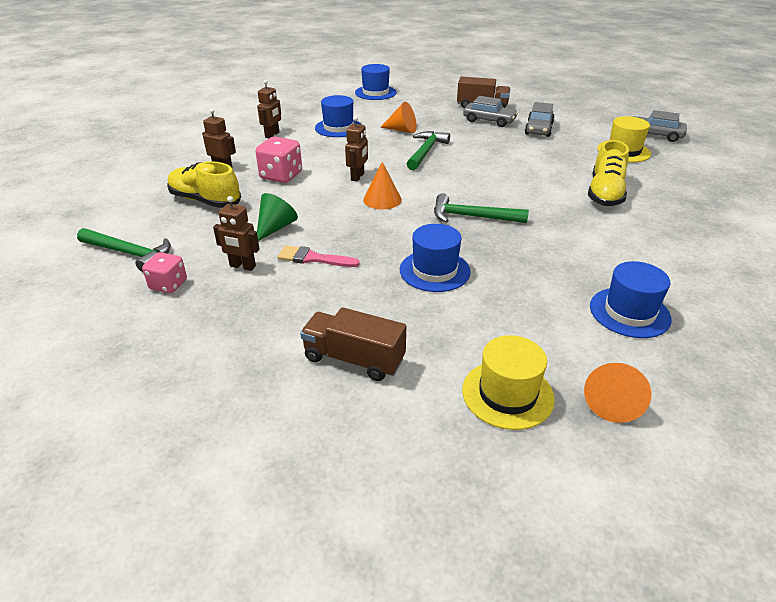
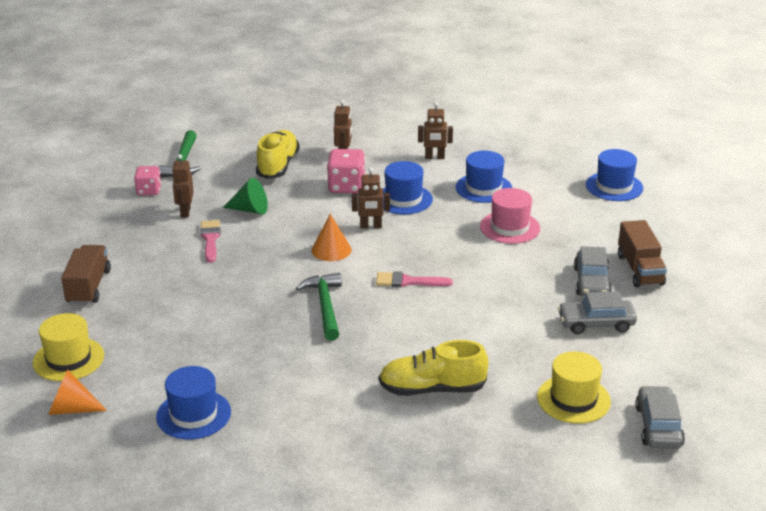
camera: 70 degrees right, 5 degrees down
(402, 130) = (510, 227): orange cone -> pink hat
(426, 151) = (461, 254): green hammer -> none
(434, 271) = (217, 301): blue hat -> blue hat (403, 199)
(453, 177) = (408, 281): none -> pink brush

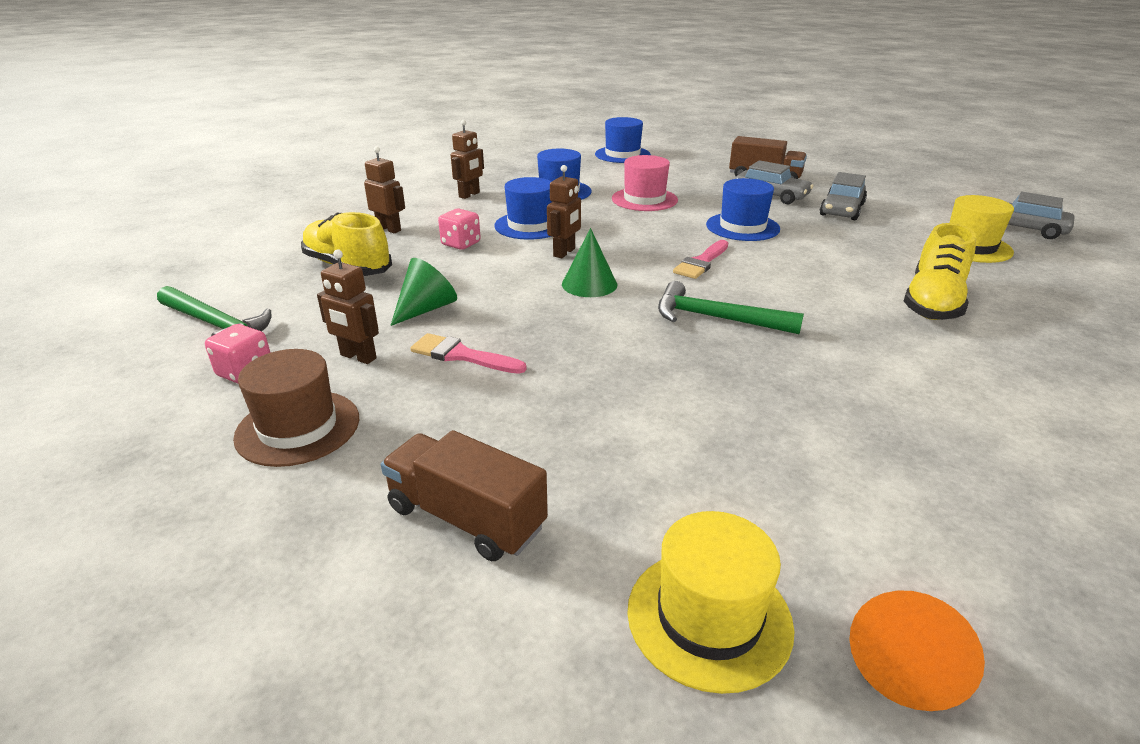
camera: 60 degrees left, 0 degrees up
(118, 224) = (298, 427): none -> brown hat
(193, 414) = (956, 494): blue hat -> blue hat (742, 227)
(331, 250) = (589, 284): orange cone -> green cone
(346, 187) = (461, 244): pink dice -> pink dice, size x0.66

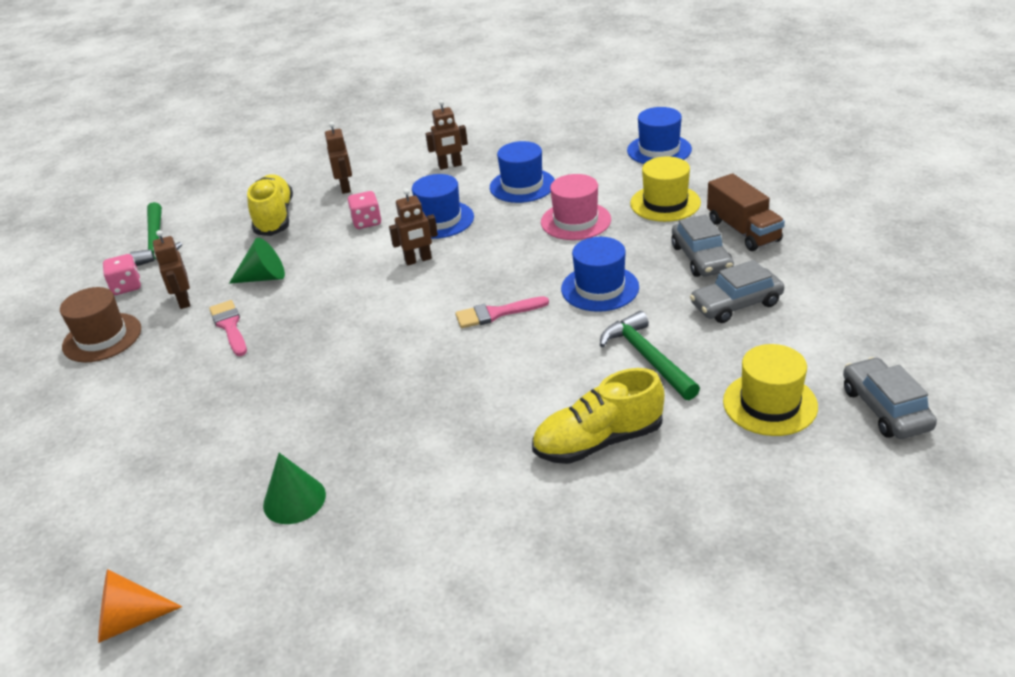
camera: 45 degrees right, 5 degrees up
(466, 518) = (92, 432): brown truck -> none
(589, 284) = (385, 300): green cone -> green cone (294, 500)
(709, 617) = (99, 544): yellow hat -> yellow hat (665, 203)
(716, 318) = (412, 372): green hammer -> green hammer (647, 357)

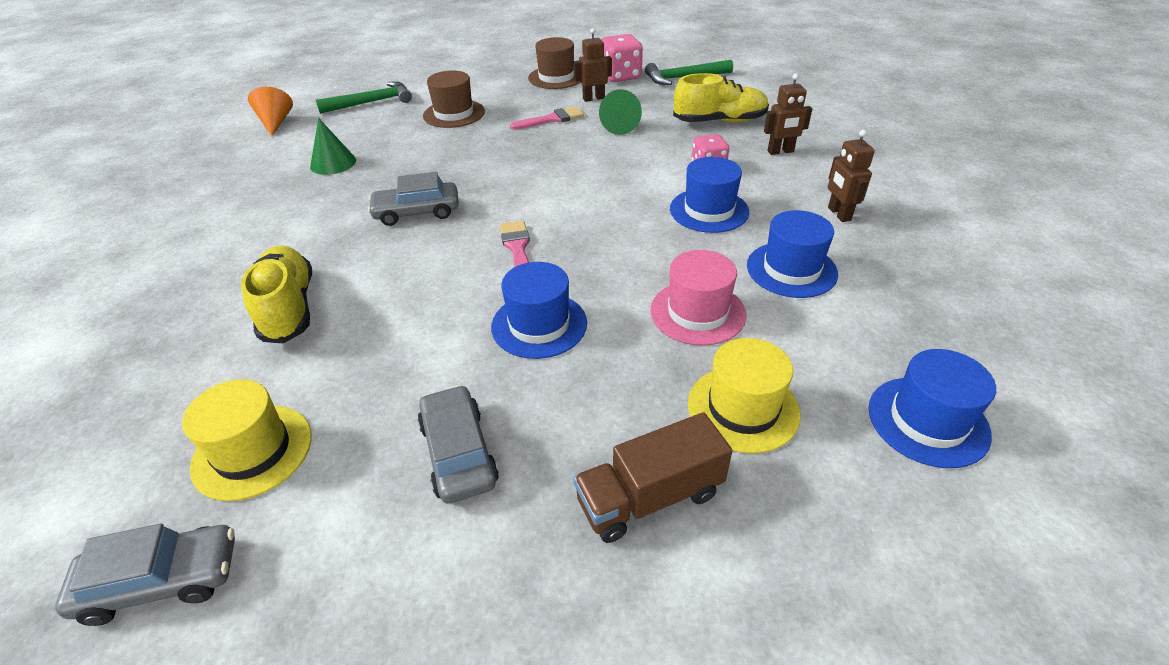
camera: 90 degrees right, 5 degrees up
(127, 286) = (620, 76): pink dice -> pink dice, size x1.52
(180, 412) = (454, 114): none -> brown hat
(418, 260) = (629, 200): brown robot -> none
(647, 357) = (392, 353): green hammer -> green hammer (372, 102)
(701, 258) = (581, 431): grey car -> grey car (417, 212)

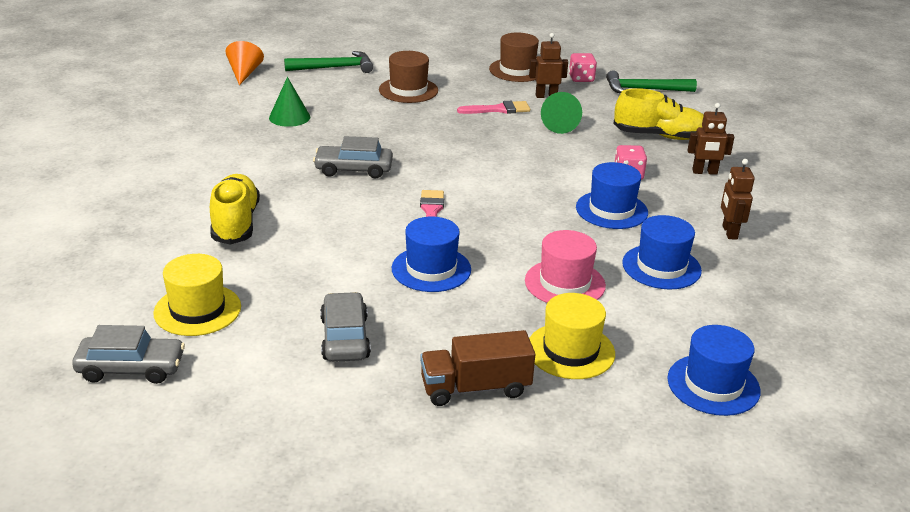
camera: 10 degrees right, 10 degrees down
(620, 76) = (581, 78): pink dice -> pink dice, size x0.66

